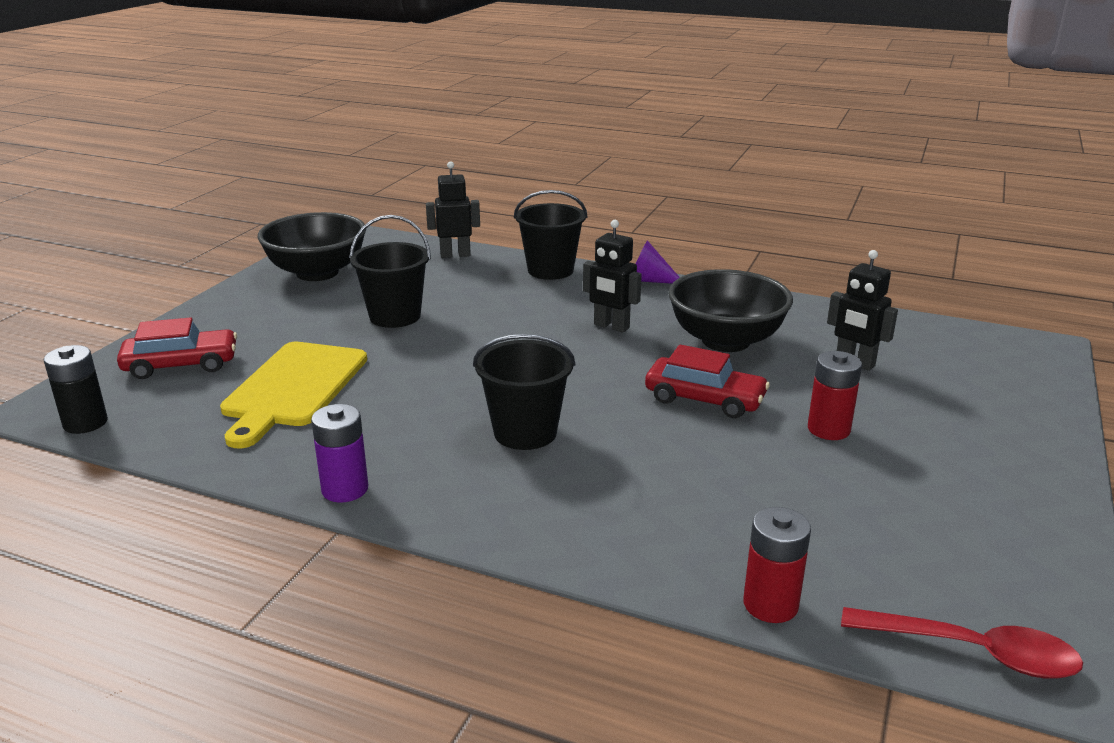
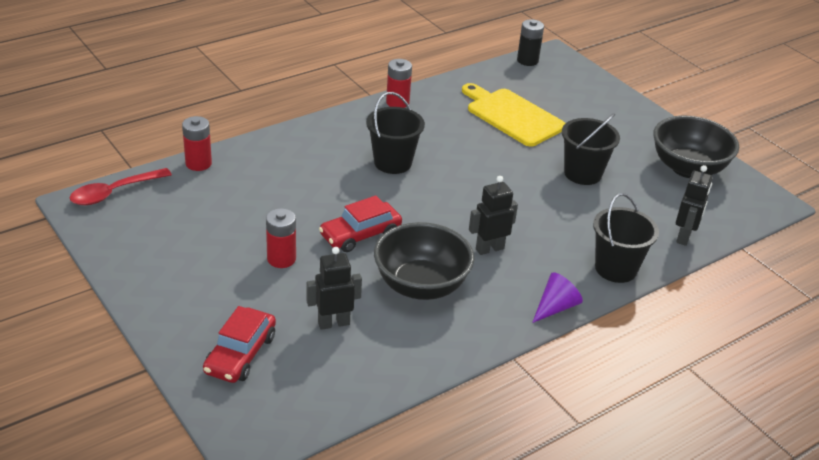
camera: 120 degrees right, 10 degrees up
(181, 365) = (572, 93): red car -> red car (240, 354)
(345, 489) = (397, 102): purple battery -> red battery

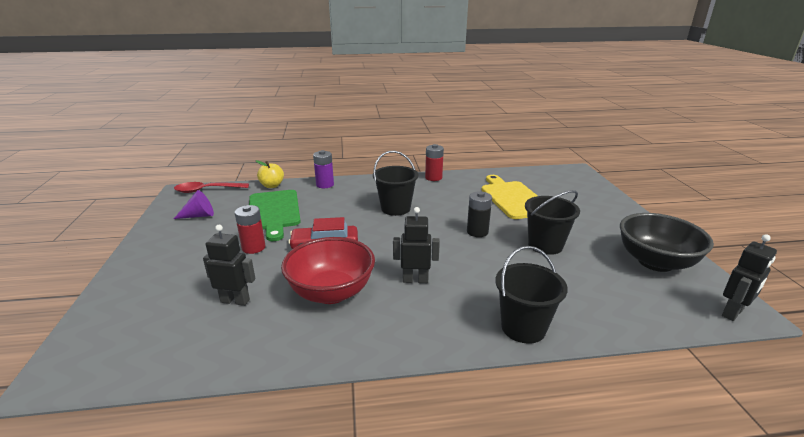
camera: 30 degrees right, 10 degrees down
(198, 163) = (272, 185): red battery -> yellow apple
(240, 354) = (146, 303): red car -> none
(249, 204) = (274, 212): none -> green cutting board
(269, 145) = (325, 185): none -> purple battery
(421, 286) = (331, 292): black bowl -> red bowl
(527, 60) = (551, 171): black battery -> black battery (477, 232)
(555, 307) = (433, 345): purple cone -> purple cone (199, 215)
(684, 237) = (619, 318): black robot -> black robot (733, 313)

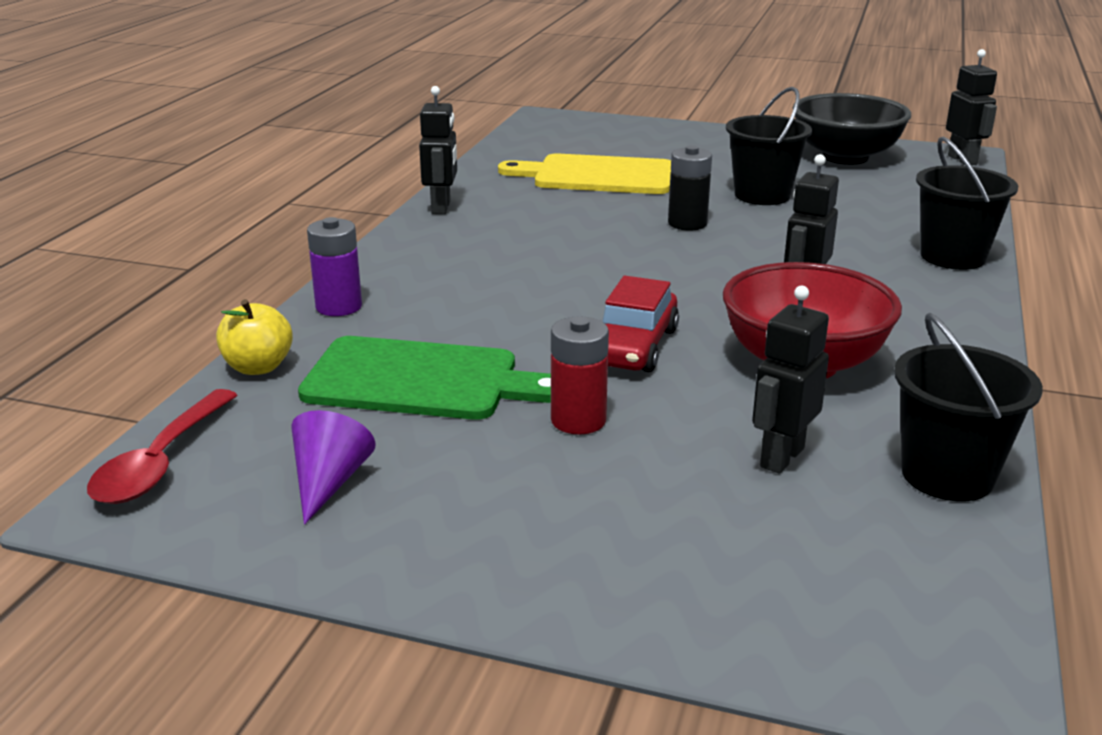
camera: 65 degrees left, 0 degrees up
(395, 208) = (539, 262): black bucket -> black bucket (947, 475)
(433, 177) = (441, 207): red battery -> black robot

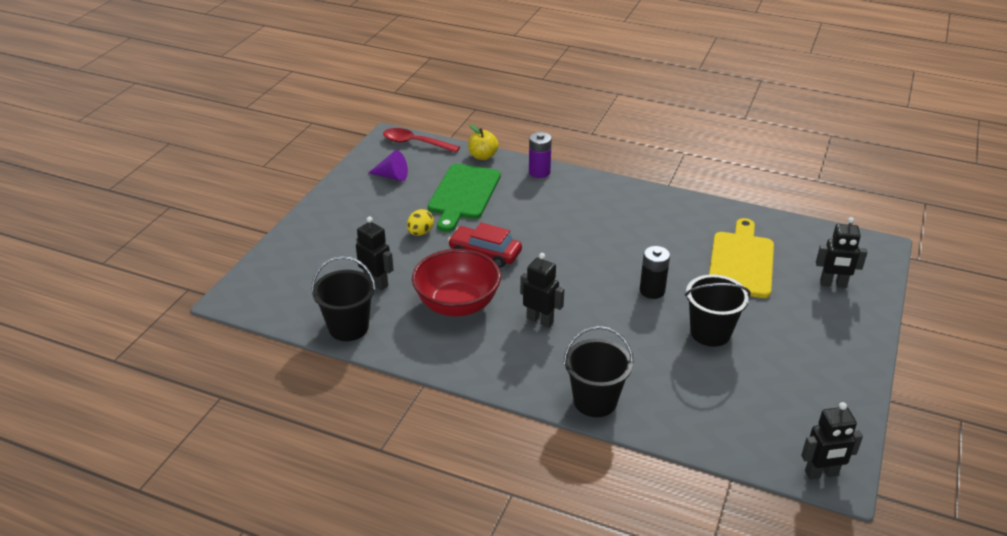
camera: 95 degrees right, 10 degrees up
(441, 207) = (673, 200): black robot -> black robot (833, 284)
(578, 420) = (420, 233): red battery -> yellow egg
(845, 157) = (812, 397): black bowl -> none

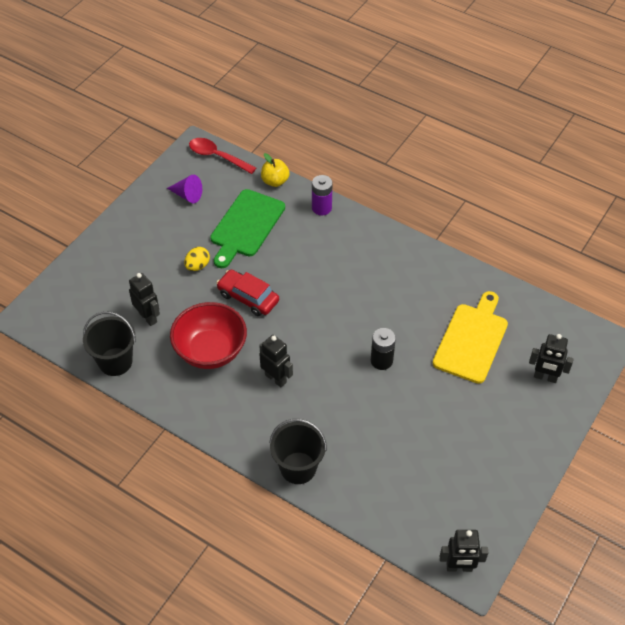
camera: 10 degrees right, 15 degrees up
(710, 332) = (417, 413): black bucket -> none

